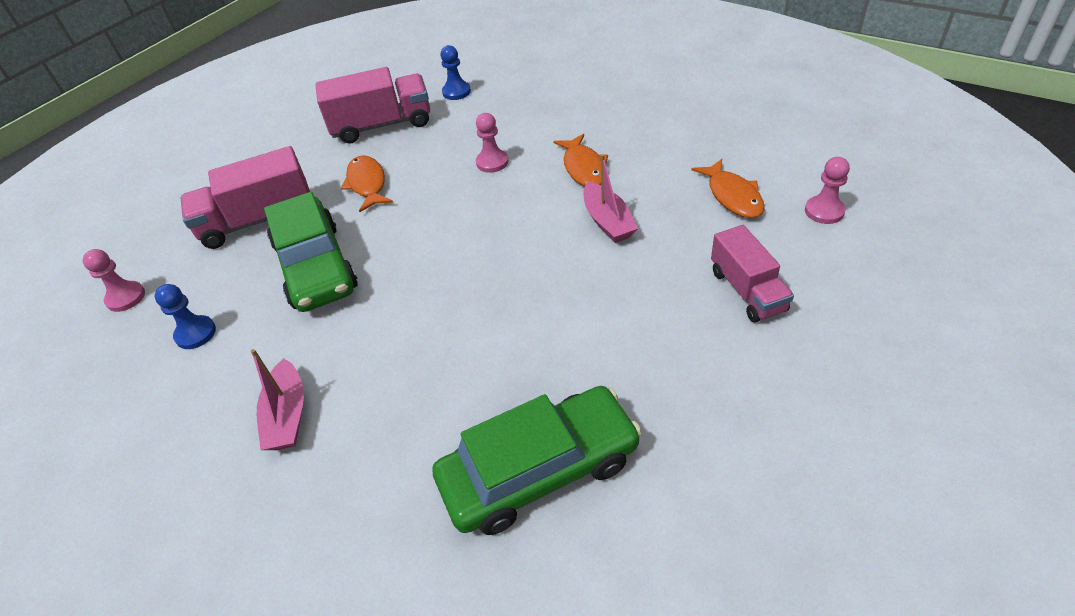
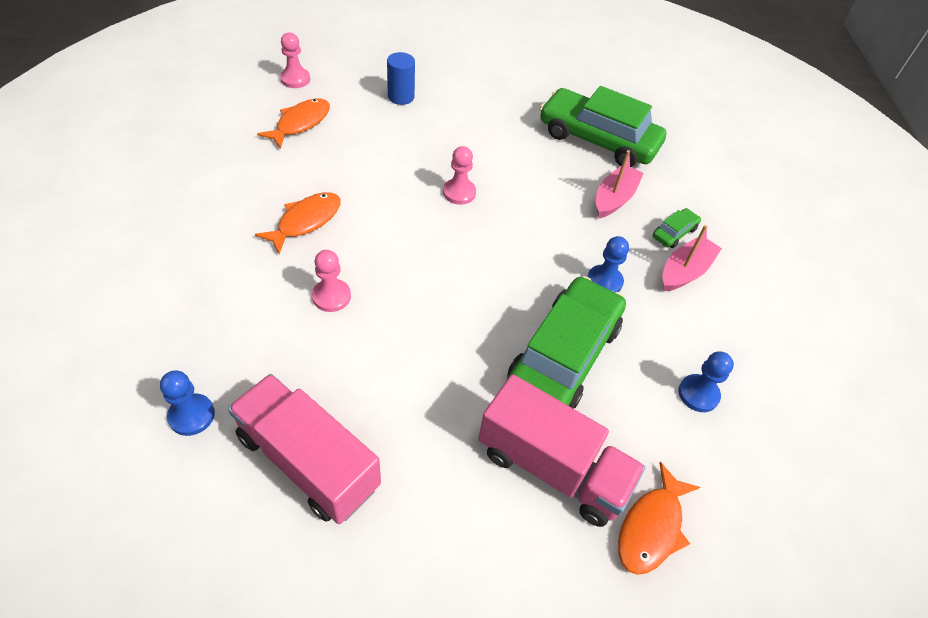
camera: 135 degrees left, 5 degrees up
(126, 297) = (733, 507): pink pawn -> pink pawn (459, 193)
(334, 445) = (674, 233): none -> green car
(346, 335) = (604, 281): none -> blue pawn
(367, 184) = (429, 394): orange fish -> orange fish (651, 527)
(608, 221) = (373, 181): pink boat -> pink boat (614, 198)
(747, 290) = (401, 97): pink truck -> blue cylinder

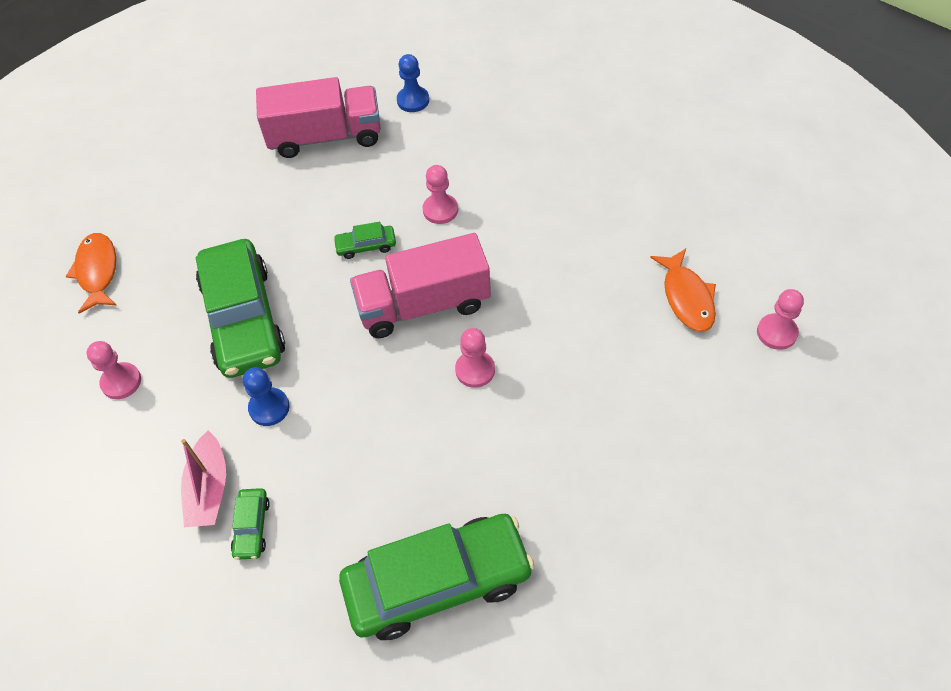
camera: 140 degrees right, 5 degrees up
(306, 221) = (537, 234): orange fish -> none
(401, 97) = (673, 418): blue cylinder -> none
(416, 323) = (366, 246): none -> green car
(552, 467) = (186, 249): pink truck -> pink truck (423, 305)
(614, 198) = (343, 511): pink boat -> none
(698, 394) = (121, 382): blue pawn -> pink pawn

